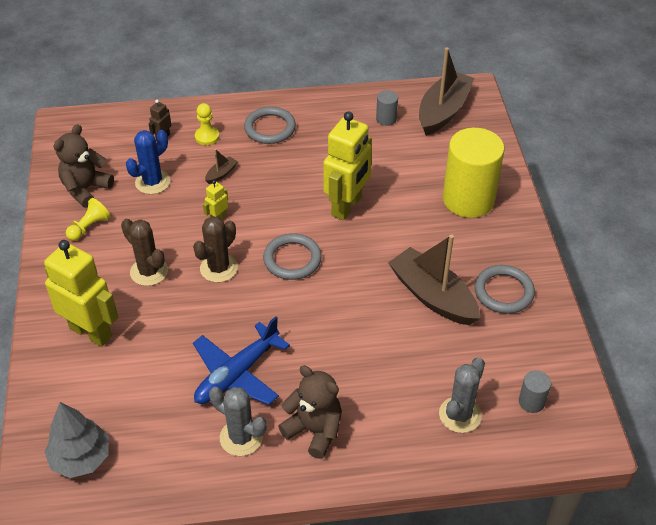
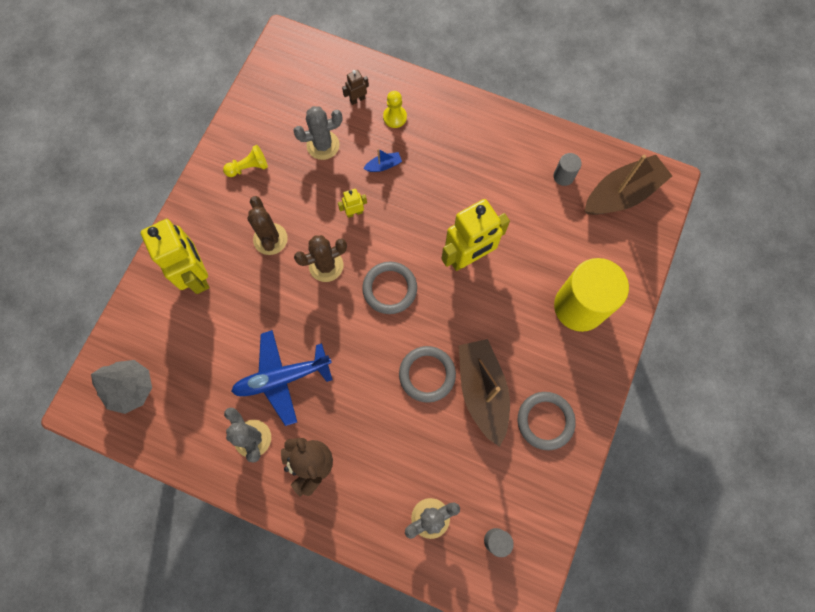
camera: 30 degrees right, 25 degrees up
(86, 189) = (266, 125): brown teddy bear -> none
(152, 182) = (323, 145): blue cactus -> grey cactus
(221, 174) = (383, 165): brown boat -> blue boat
(270, 128) = (454, 134): grey ring -> grey ring (427, 374)

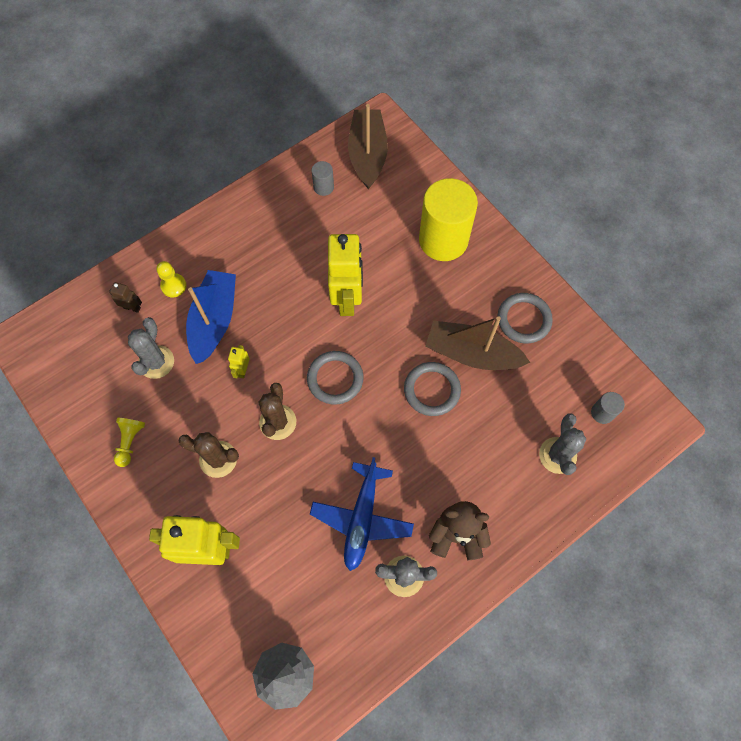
camera: 60 degrees left, 5 degrees down
(357, 99) = (132, 308): brown robot -> brown robot turned 105 degrees clockwise
(383, 165) = (214, 321): blue boat -> blue boat, size x2.43

